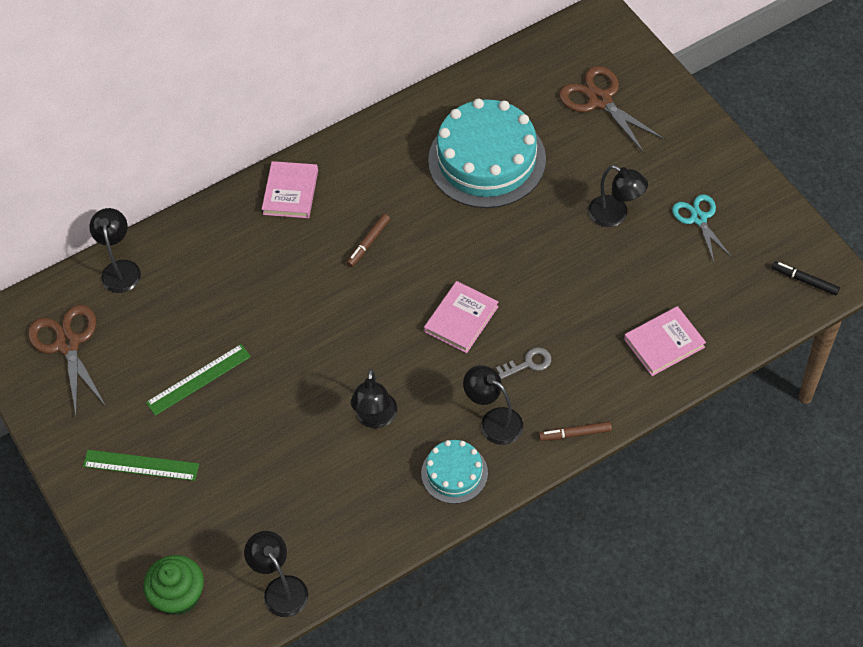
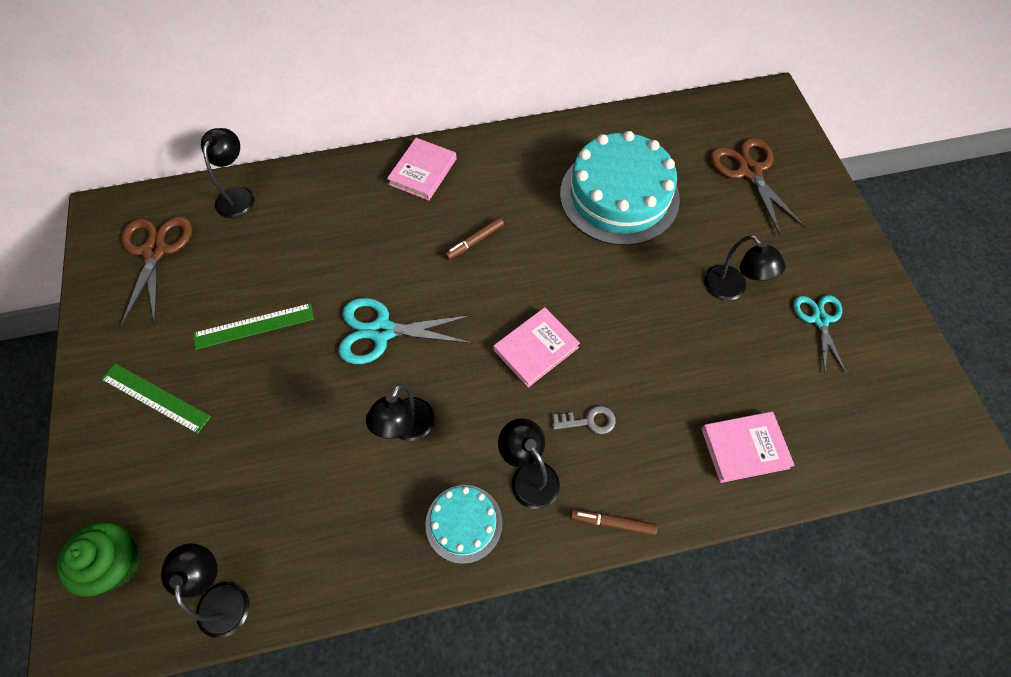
camera: 15 degrees right, 5 degrees up
(318, 347) = (382, 331): none -> turquoise scissors
(805, 281) = (924, 427): black marker -> none

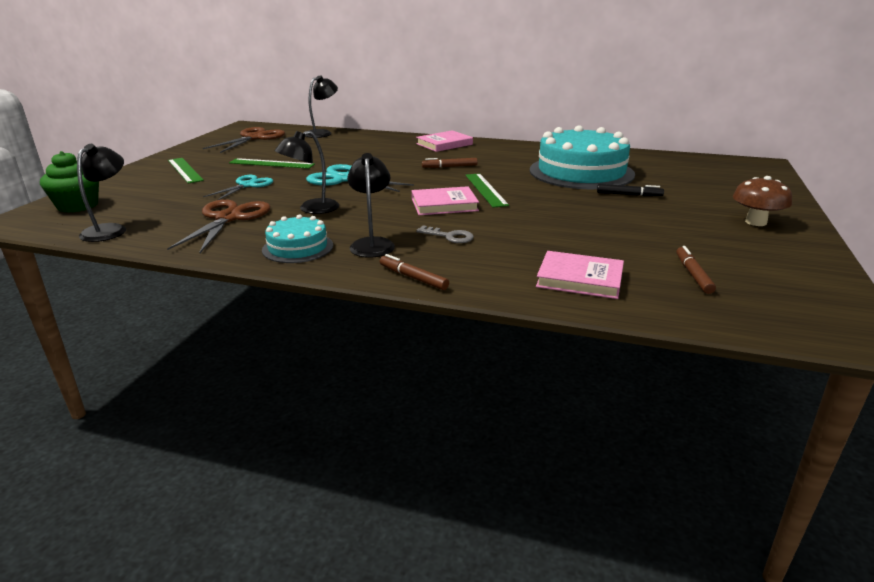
camera: 30 degrees right, 35 degrees down
(552, 289) = (485, 189): none -> green ruler
(693, 238) = (629, 195): none -> black marker
(731, 289) = (642, 217): black lamp -> none
(749, 171) = (710, 182): brown scissors -> brown scissors (228, 218)
(819, 320) = (723, 245): turquoise scissors -> turquoise scissors (247, 185)
(822, 391) = (693, 274): none -> brown marker
(824, 254) = (755, 222): none -> brown mushroom

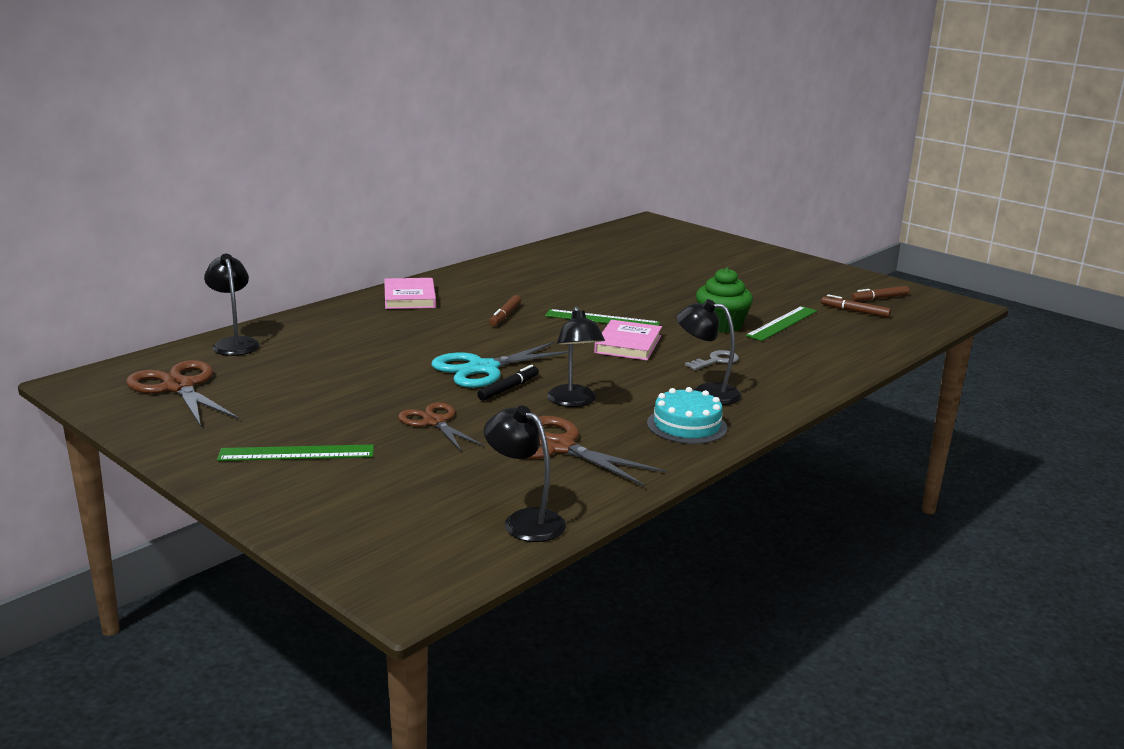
camera: 65 degrees left, 5 degrees down
(78, 206) = (384, 541): green cupcake -> green cupcake (721, 325)
(247, 185) = (434, 422): turquoise scissors -> brown scissors
(271, 163) = (351, 395): green ruler -> green ruler (782, 323)
(413, 278) = (798, 393): brown marker -> brown marker (879, 298)
(580, 279) = (839, 342): pink book -> none
(581, 172) = (595, 275): turquoise cake -> none
(629, 195) = (678, 279): black marker -> black marker (508, 388)
(755, 222) = (776, 266): brown mushroom -> none

